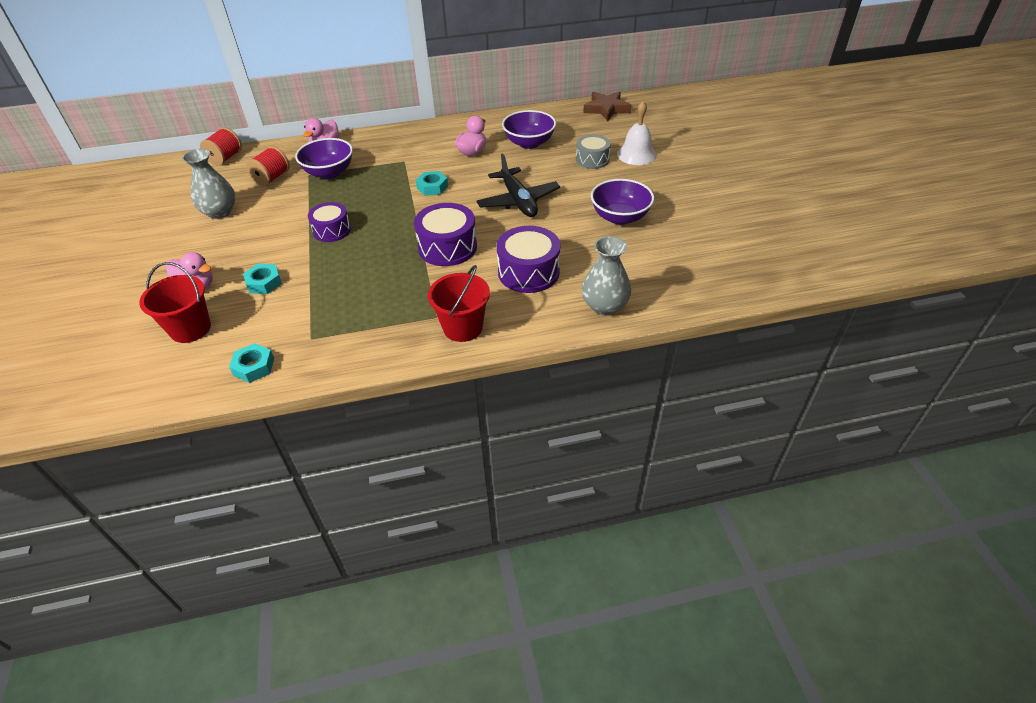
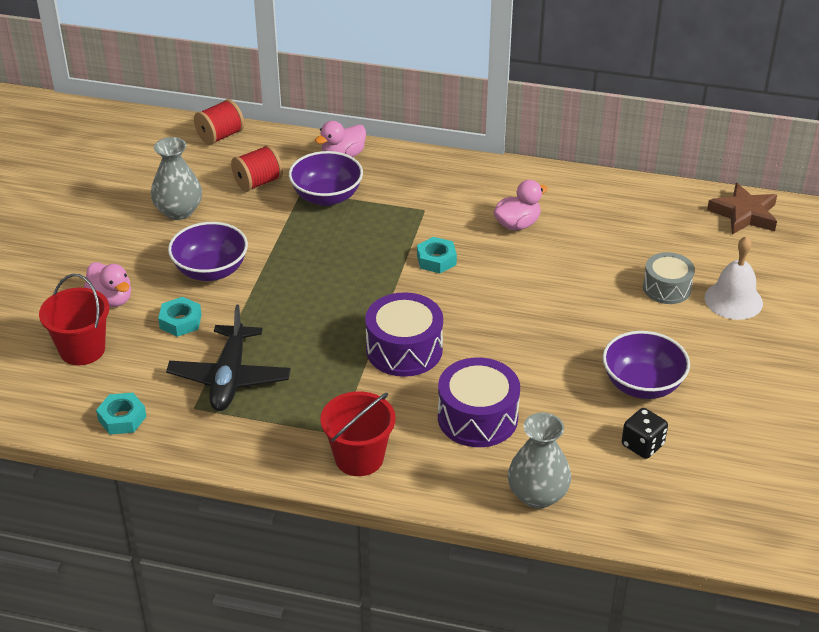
camera: 25 degrees right, 5 degrees down
(332, 230) = (287, 279): purple drum -> none
(518, 201) = (529, 316): black plane -> black plane (230, 378)
(529, 143) = (600, 234): purple bowl -> purple bowl (211, 271)
(647, 252) = (642, 445): none -> black dice

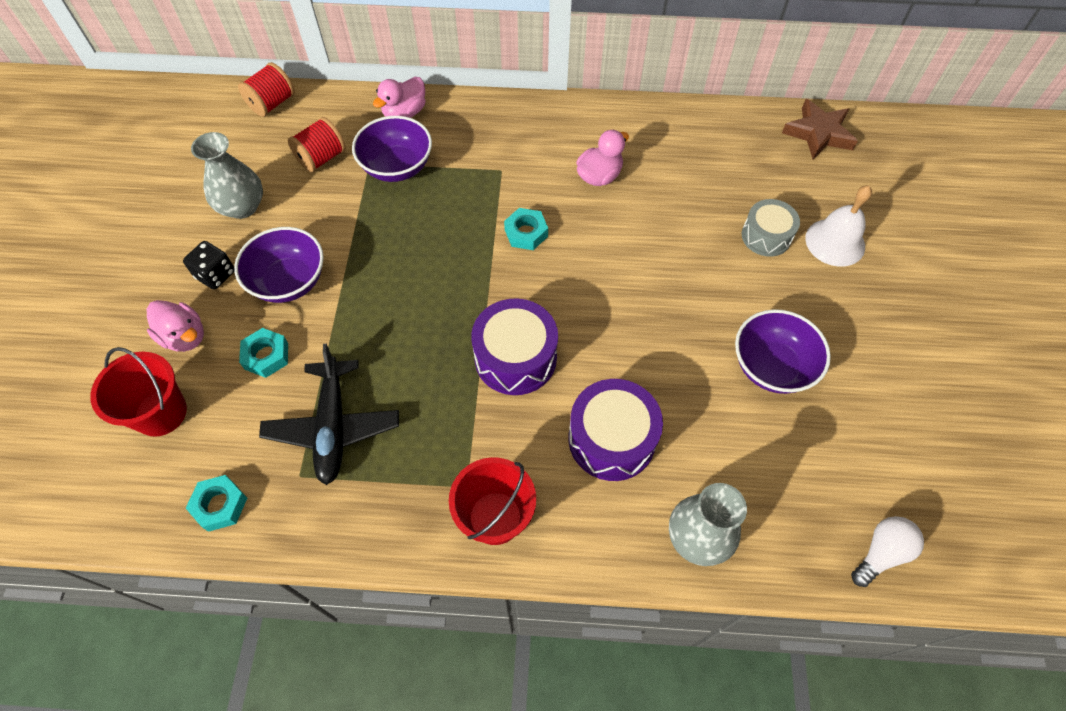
camera: 10 degrees left, 20 degrees up
(642, 445) = (791, 448): black dice -> black dice (215, 275)
(703, 528) = (881, 553): none -> white light bulb

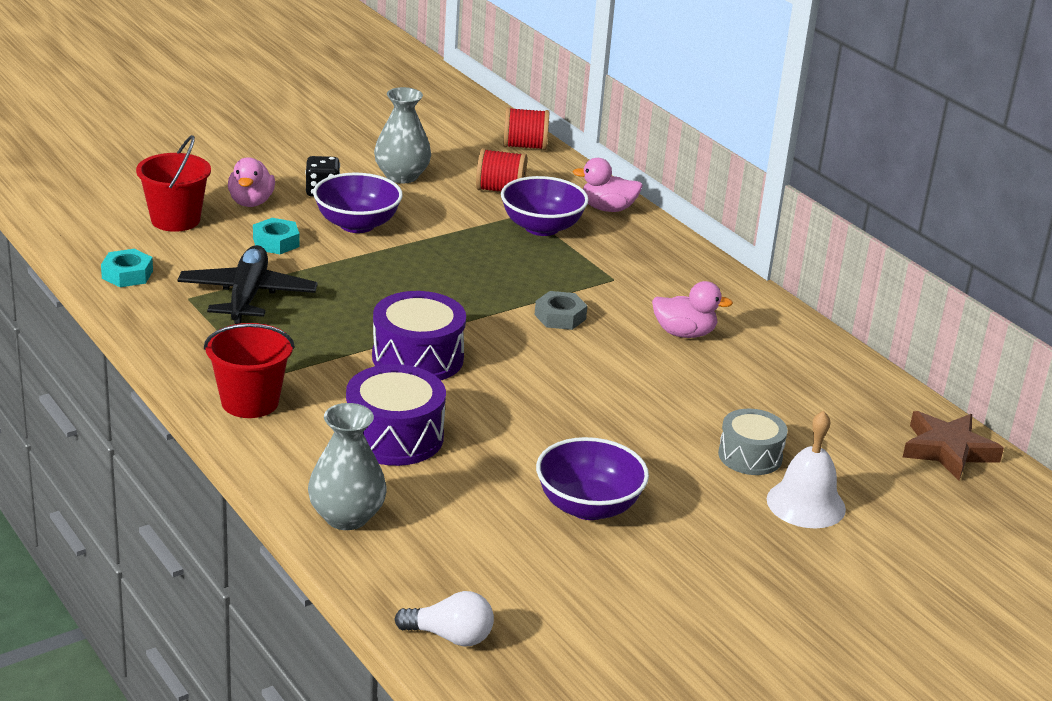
camera: 50 degrees right, 30 degrees down
(333, 427) = (247, 296): black plane -> black plane turned 135 degrees clockwise
(526, 233) = (560, 317): turquoise nut -> grey nut

